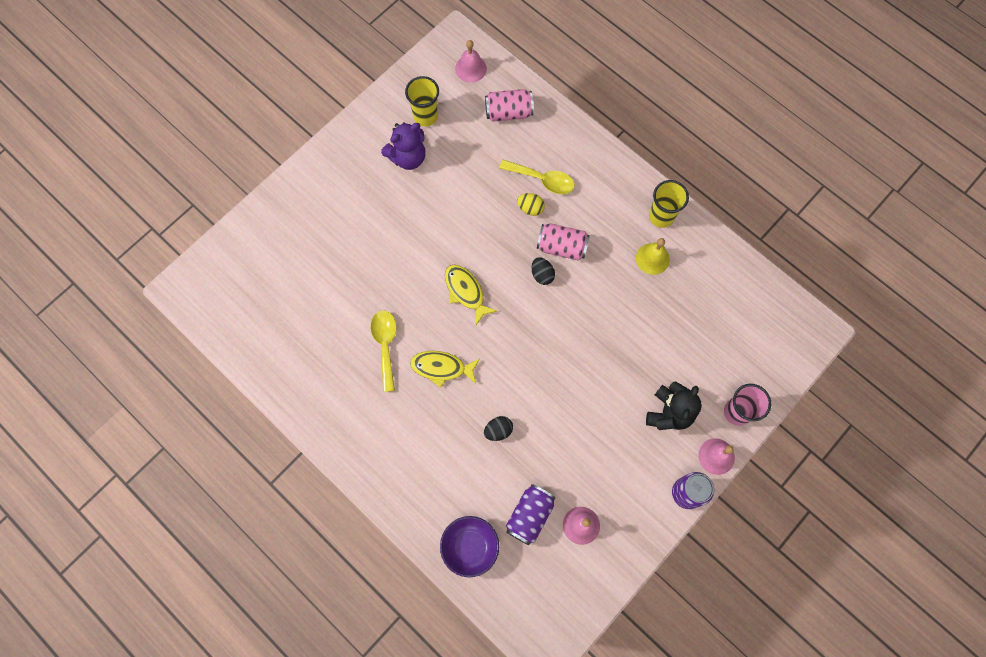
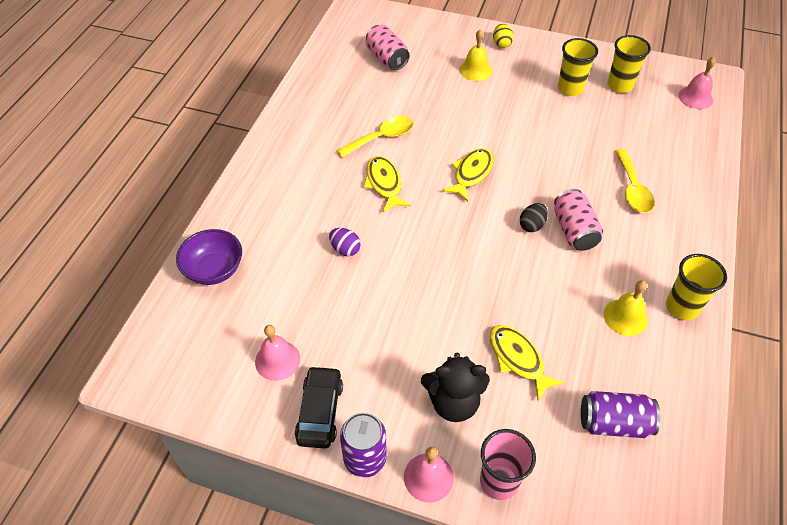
camera: 65 degrees right, 20 degrees down
(340, 222) = (475, 70): none -> yellow bell
(408, 157) = (570, 88): purple teddy bear -> yellow cup
(498, 430) = (345, 249): black egg -> purple egg
(508, 112) = (678, 139): pink can -> pink can (387, 58)
(529, 515) = (268, 308): purple can -> purple can (614, 423)
(530, 208) = (594, 191): yellow egg -> yellow egg (501, 44)
(638, 510) = (320, 412): none -> black car
(654, 351) = (518, 359): none -> yellow fish

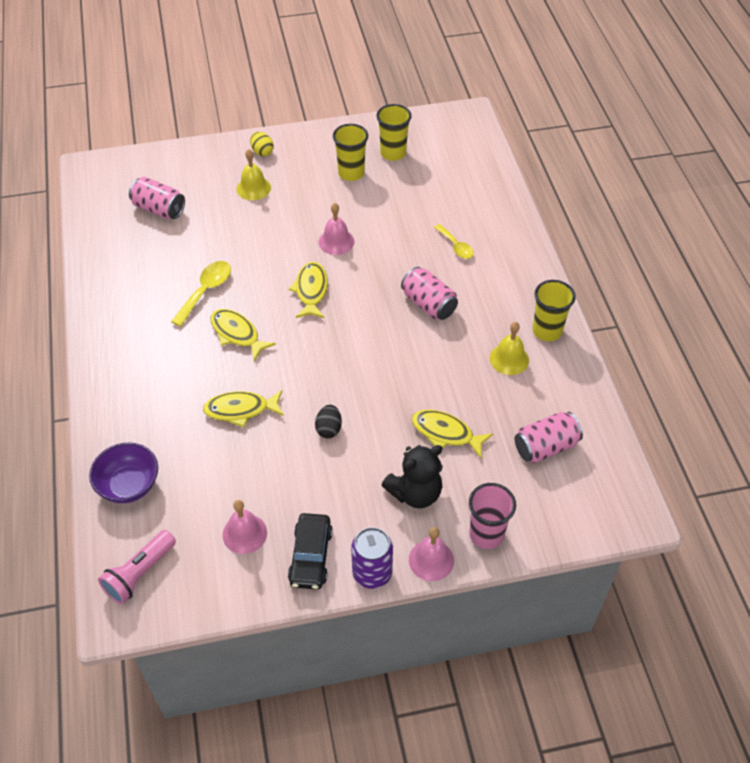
camera: 30 degrees left, 0 degrees up
(171, 349) = (139, 573): none -> pink flashlight
(320, 412) = (311, 556): black car -> black car turned 150 degrees counterclockwise
(345, 249) = (241, 410): purple egg -> yellow fish
(532, 225) = (391, 315): black egg -> black egg (329, 429)
(614, 423) = (545, 447): purple can -> pink can
(632, 189) = (456, 246): yellow spoon -> yellow spoon, size x0.67
(695, 97) = (463, 140): pink bell -> pink bell (336, 241)

